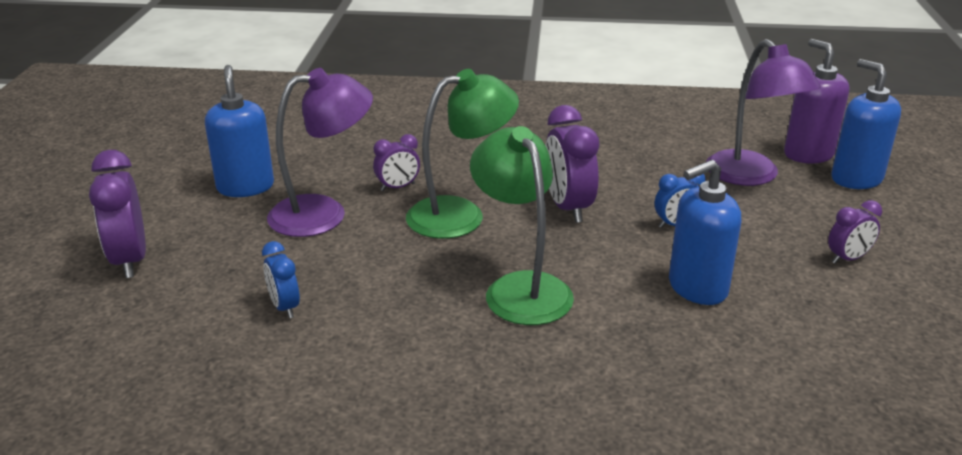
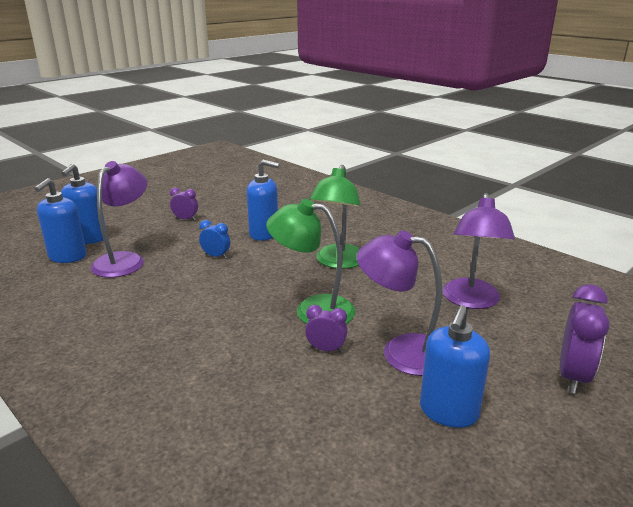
camera: 140 degrees left, 5 degrees down
(284, 307) = (471, 301): blue clock -> purple lamp
(568, 208) = (247, 286): purple clock -> none
(808, 154) = (67, 257): purple soap dispenser -> blue soap dispenser

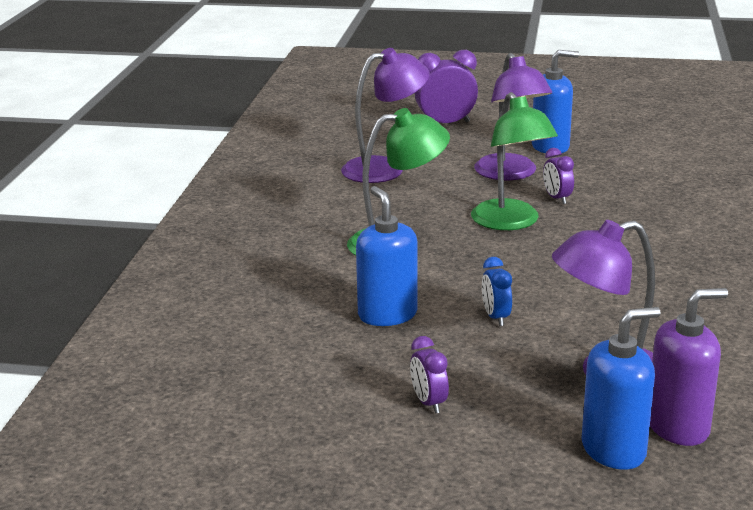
camera: 125 degrees left, 0 degrees up
(67, 257) = (678, 427): blue soap dispenser -> purple soap dispenser

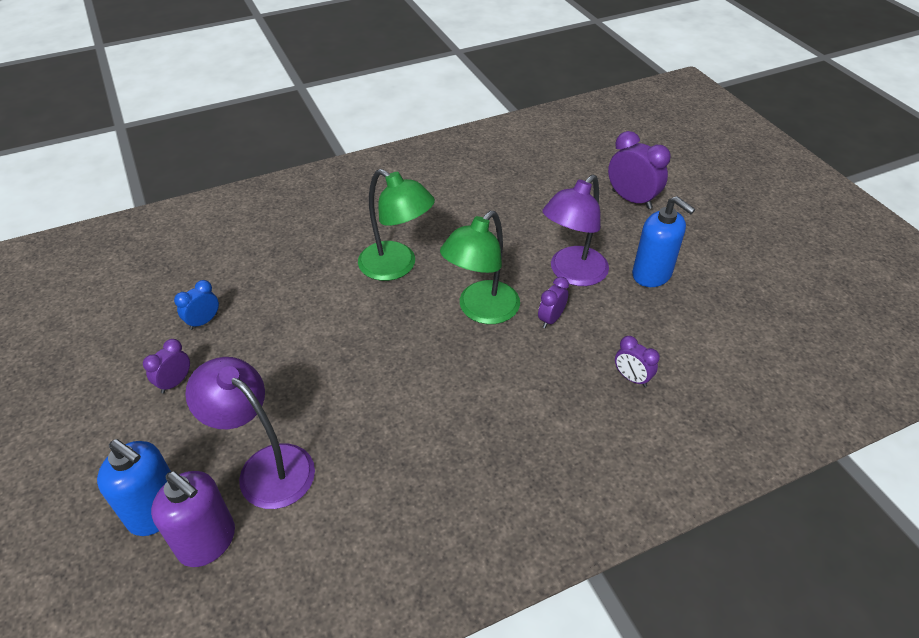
camera: 55 degrees right, 20 degrees up
(385, 168) = (515, 206): purple lamp -> none
(387, 315) = (284, 310): blue soap dispenser -> none
(495, 317) = (316, 366): blue clock -> blue clock (203, 321)
(660, 190) = (631, 378): none -> purple clock

